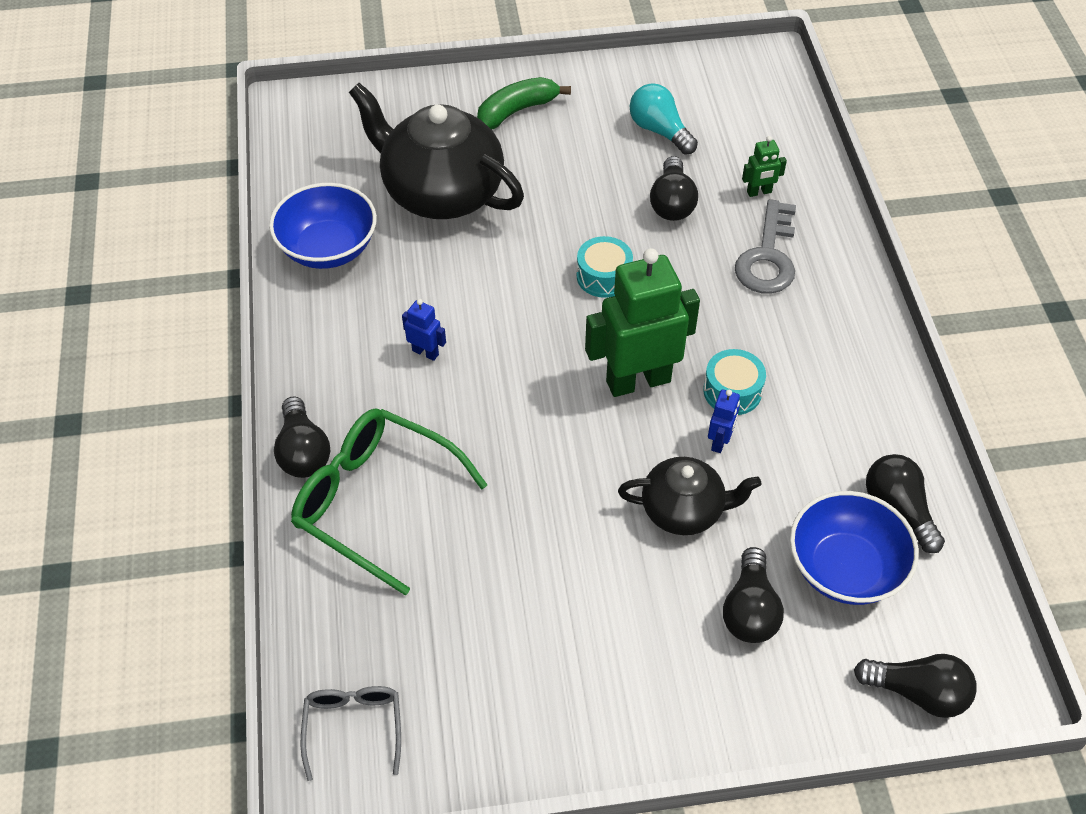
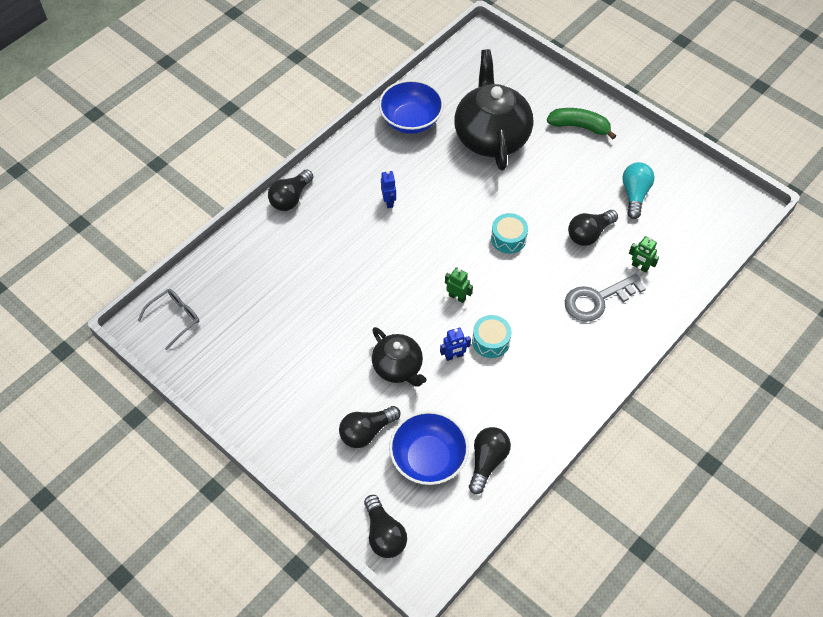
camera: 50 degrees right, 5 degrees up
(375, 501) = (290, 244): green glasses -> none
(638, 381) = (457, 297): green robot -> green robot, size x0.43

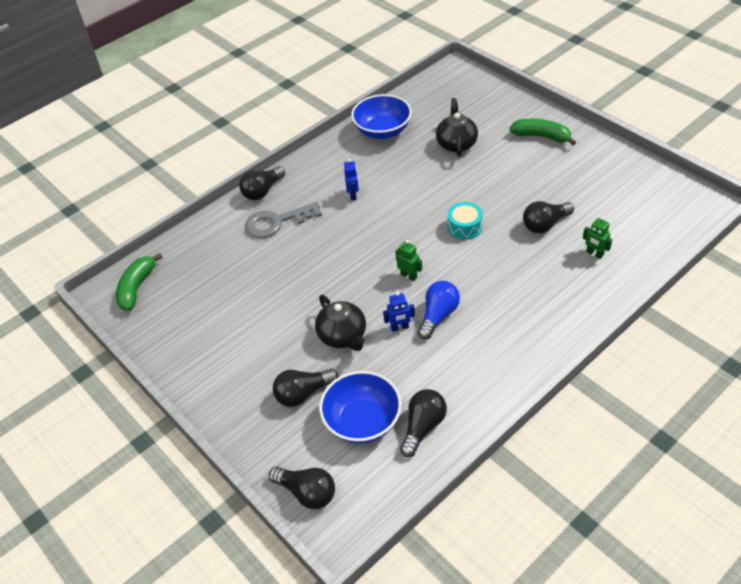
camera: 10 degrees right, 10 degrees down
(175, 318) = (137, 287): grey glasses -> green banana
(384, 534) = (307, 492): black light bulb -> black light bulb turned 45 degrees counterclockwise
(491, 136) = (456, 144): black teapot -> black teapot, size x0.57
(491, 341) = (438, 315): turquoise drum -> blue light bulb
(597, 300) = (549, 281): grey key -> grey key (276, 222)
(634, 194) = (592, 192): turquoise light bulb -> none

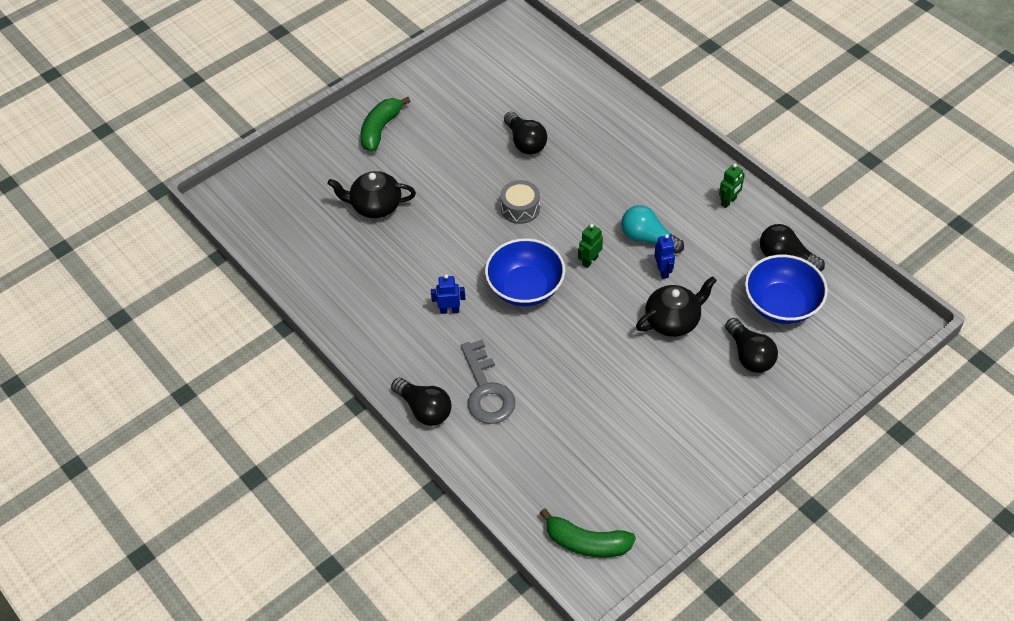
camera: 90 degrees left, 5 degrees up
(307, 492) = (864, 349): black light bulb -> none
(382, 131) = (331, 278): blue bowl -> blue bowl (525, 288)
(438, 315) = (648, 238): blue light bulb -> turquoise light bulb
(464, 227) = (520, 208): turquoise drum -> grey drum
(594, 254) = (572, 110): green robot -> green robot (729, 201)

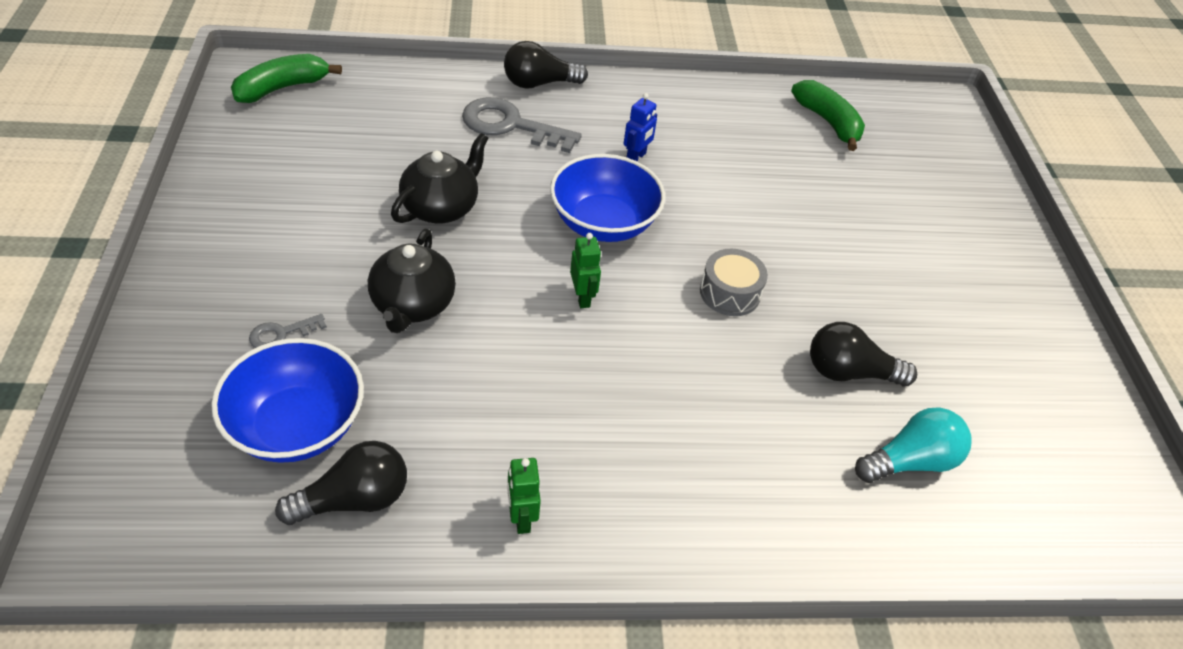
camera: 120 degrees right, 5 degrees down
(375, 206) = (843, 188): black teapot -> black teapot (441, 207)
(380, 129) = (979, 258): green banana -> green banana (828, 122)
(648, 238) = (556, 374): turquoise light bulb -> turquoise light bulb (910, 461)
(663, 271) = (490, 350): blue robot -> none
(749, 355) = (281, 334): black light bulb -> grey key

